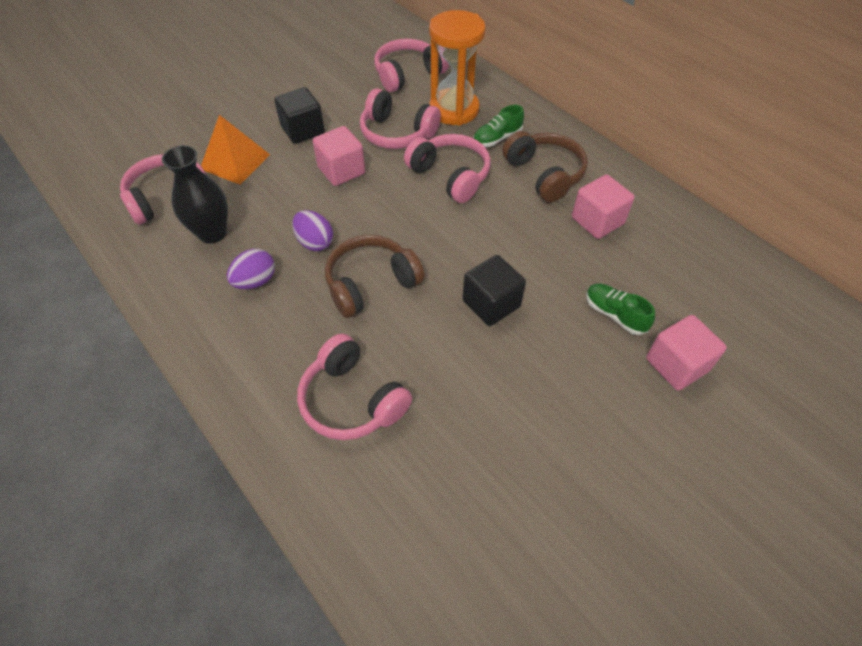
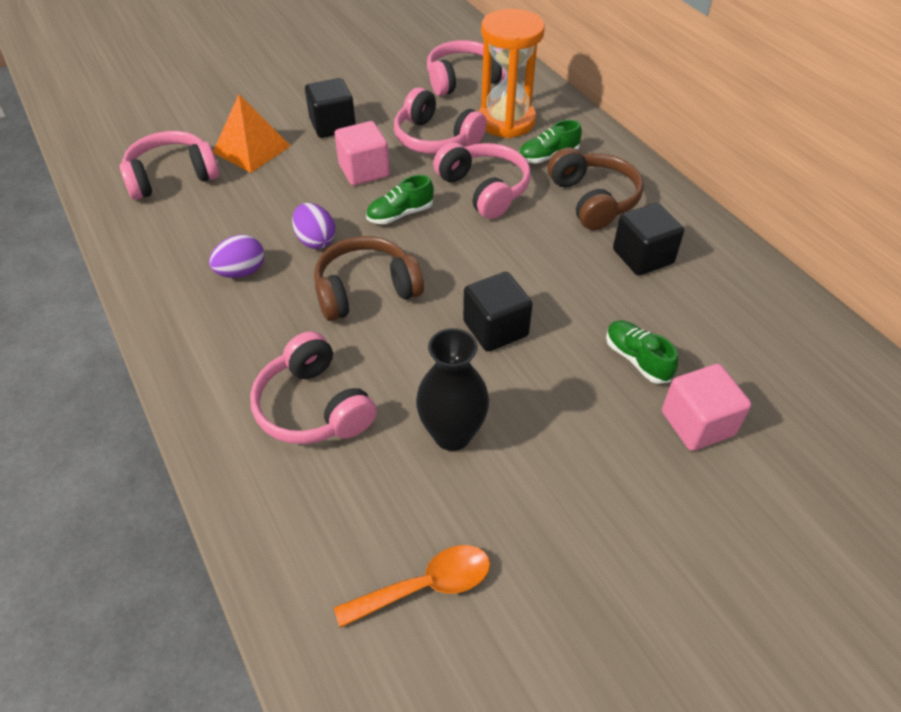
camera: 10 degrees right, 5 degrees down
(212, 233) = (209, 218): black vase -> black vase (452, 434)
(383, 208) = (400, 214): none -> green shoe
(489, 550) = (425, 586): none -> orange spoon
(597, 221) = (642, 256): pink cube -> black cube

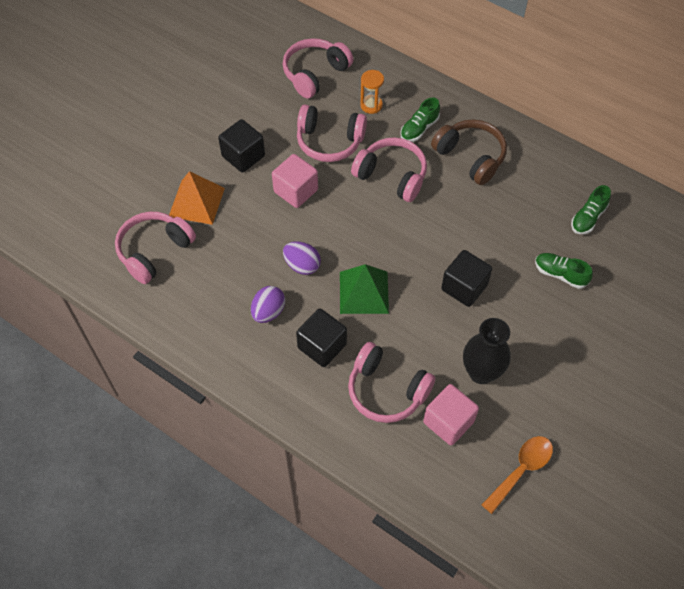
camera: 25 degrees left, 10 degrees up
(366, 290) = (363, 292): brown headphones -> green pyramid
(400, 214) = (346, 220): green shoe -> green shoe (588, 218)
(506, 121) = (371, 105): orange hourglass -> orange hourglass, size x0.48
(642, 256) = (526, 193): black cube -> black cube (322, 346)
(697, 423) = (614, 305): pink cube -> pink cube (448, 422)

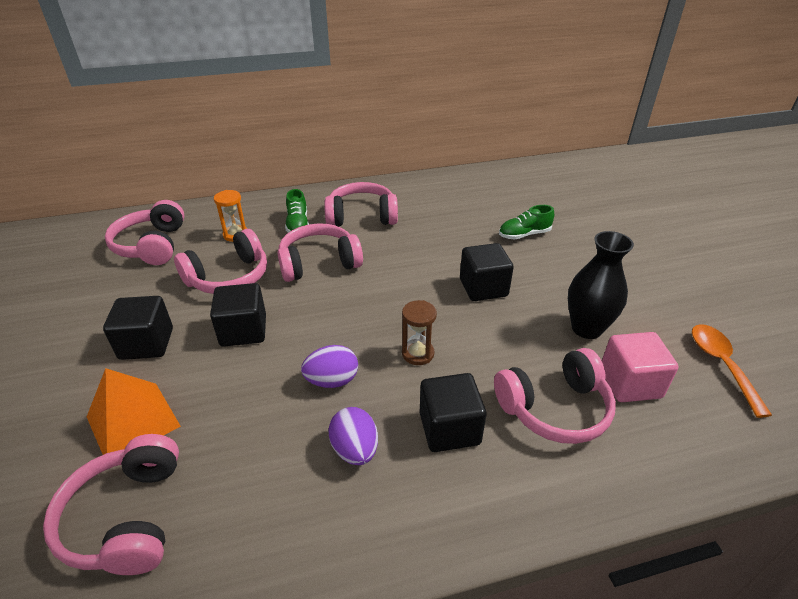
camera: 50 degrees left, 20 degrees down
(296, 191) = (243, 331): pink cube -> black cube
(363, 292) = (418, 353): green pyramid -> brown hourglass
(470, 157) = (362, 216): brown headphones -> pink headphones
(588, 218) = (487, 198): green shoe -> none

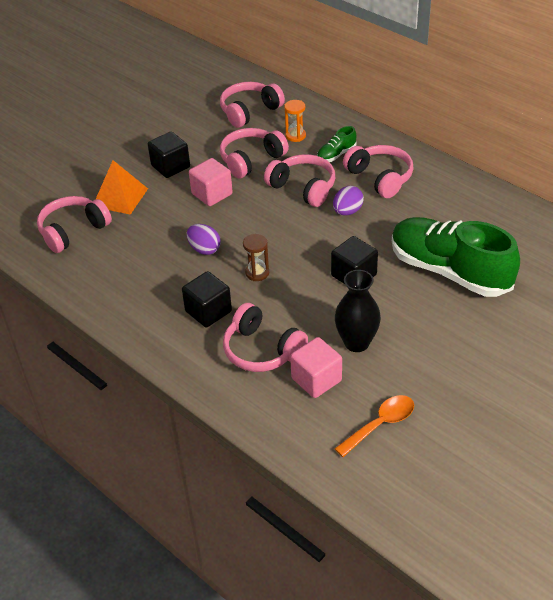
camera: 60 degrees right, 5 degrees up
(229, 277) = (251, 160): pink headphones -> pink headphones turned 120 degrees clockwise
(243, 331) = (212, 194): black cube -> pink cube
(355, 449) = (165, 282): purple egg -> purple egg (347, 211)
(524, 234) = (449, 271): green shoe -> green shoe, size x2.43

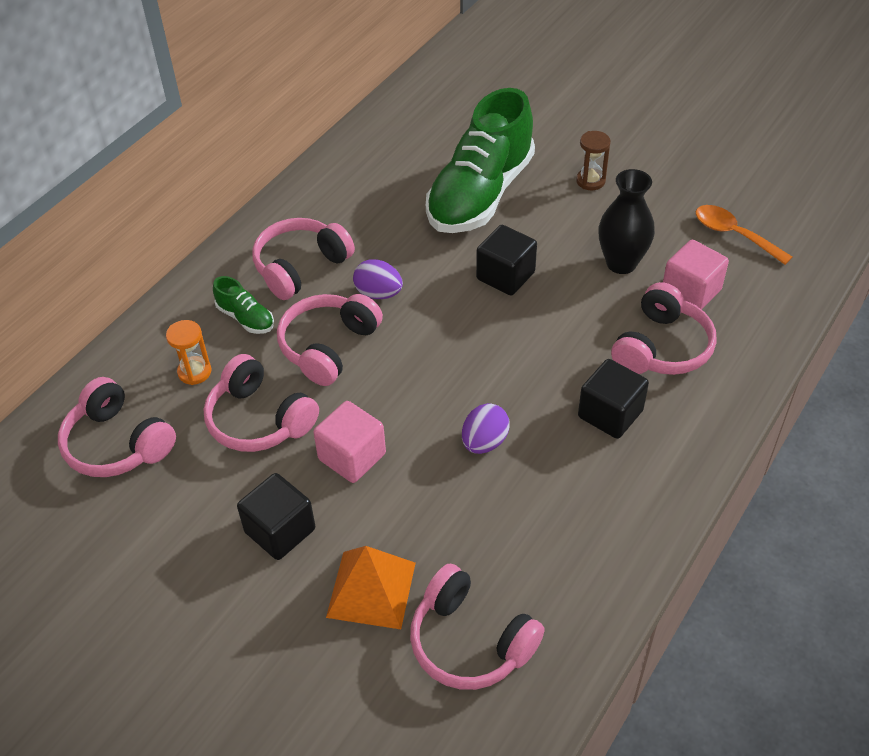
camera: 100 degrees left, 5 degrees up
(257, 273) = (522, 373): brown hourglass -> brown hourglass (590, 181)

